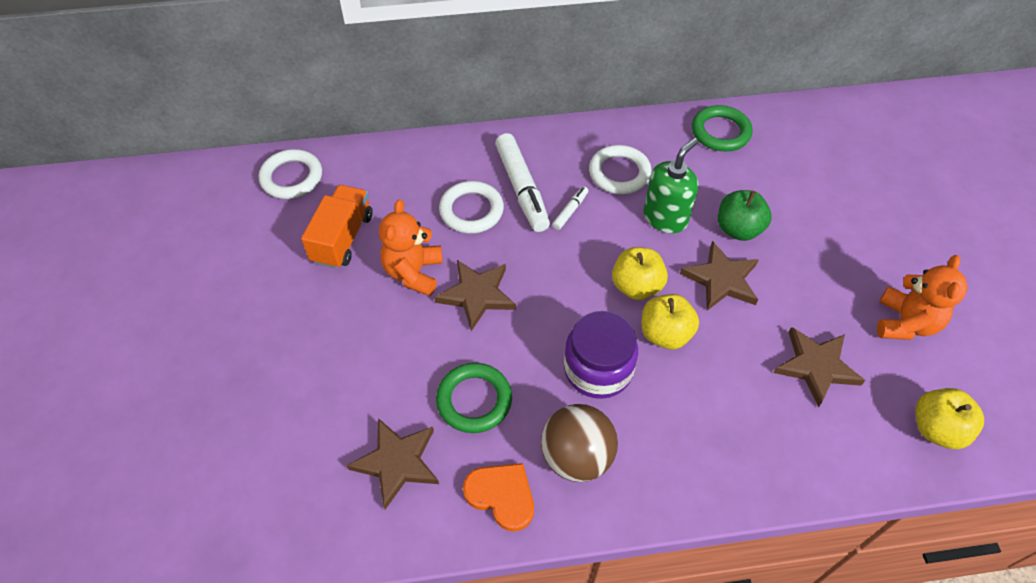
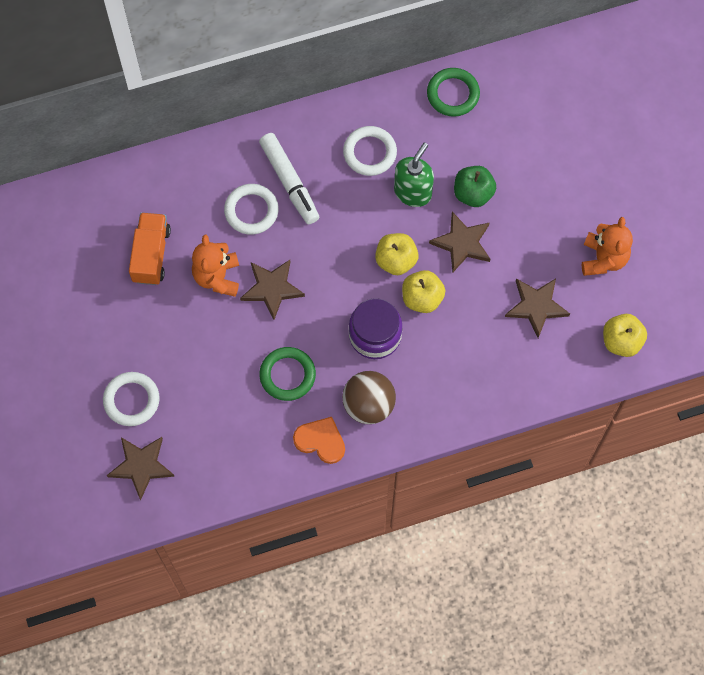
camera: 10 degrees left, 15 degrees up
(292, 177) = (90, 202): white ring -> white ring (131, 400)
(397, 462) = (242, 430): brown star -> brown star (141, 466)
(570, 211) = (333, 198): white marker -> none

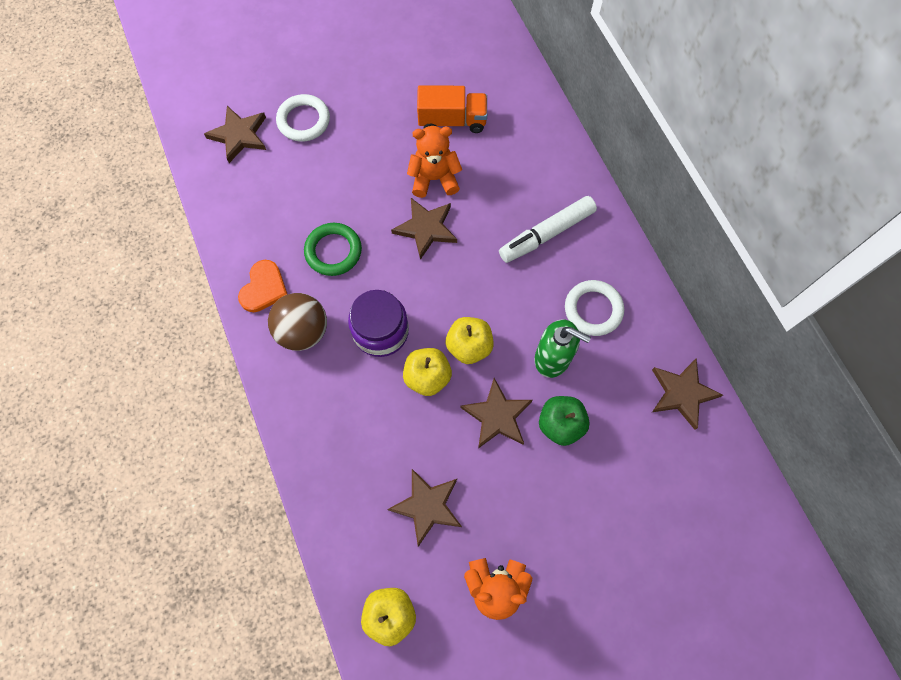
camera: 85 degrees right, 0 degrees up
(251, 211) = (509, 202): white ring -> none
(453, 94) = (682, 393): green ring -> brown star

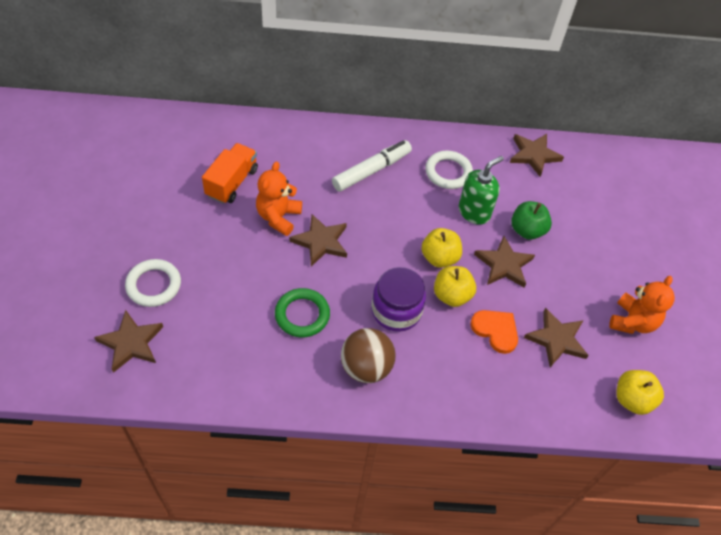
camera: 70 degrees left, 15 degrees down
(264, 288) = (307, 382): orange heart -> orange heart (495, 330)
(546, 234) = (372, 171): white marker -> white marker turned 120 degrees counterclockwise

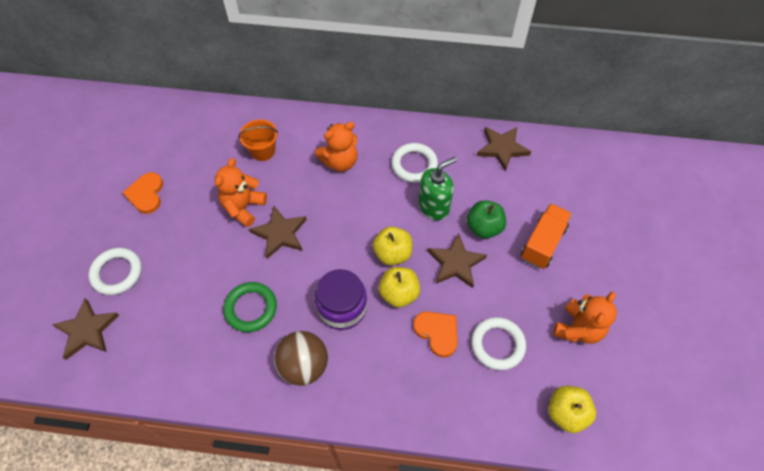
camera: 10 degrees right, 5 degrees up
(172, 206) = (146, 194): none -> orange heart
(232, 183) = (205, 171): orange truck -> orange truck (543, 243)
(289, 161) = (263, 151): none -> orange bucket
(372, 171) = (340, 162): white marker -> orange teddy bear
(556, 339) = (497, 345): brown star -> white ring

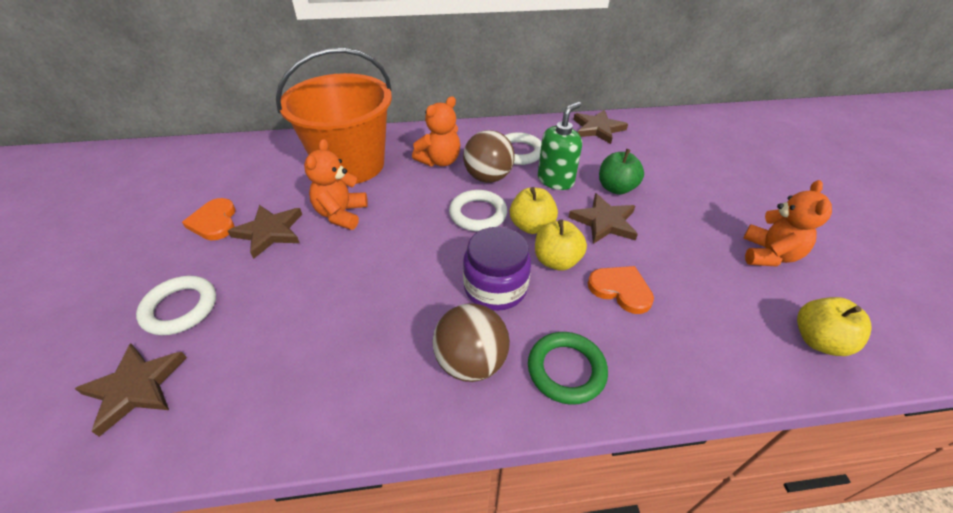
camera: 15 degrees left, 15 degrees down
(251, 308) = (378, 311): green ring -> green ring (566, 370)
(263, 151) = (351, 164): orange bucket -> orange bucket, size x2.37
(280, 234) = (393, 230): brown star -> brown star (270, 232)
(375, 191) = (488, 177): none -> brown ball
(497, 345) = (695, 287): white ring -> white ring (478, 214)
(543, 243) = (682, 190): orange truck -> none

